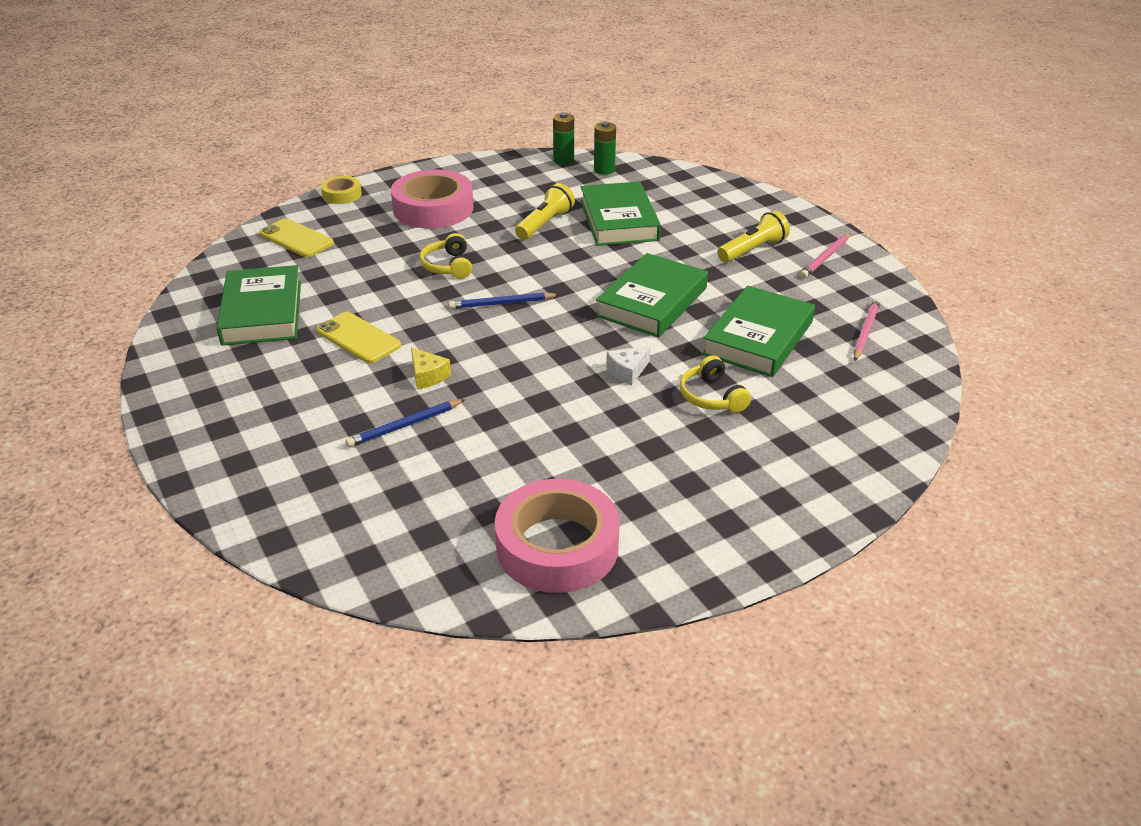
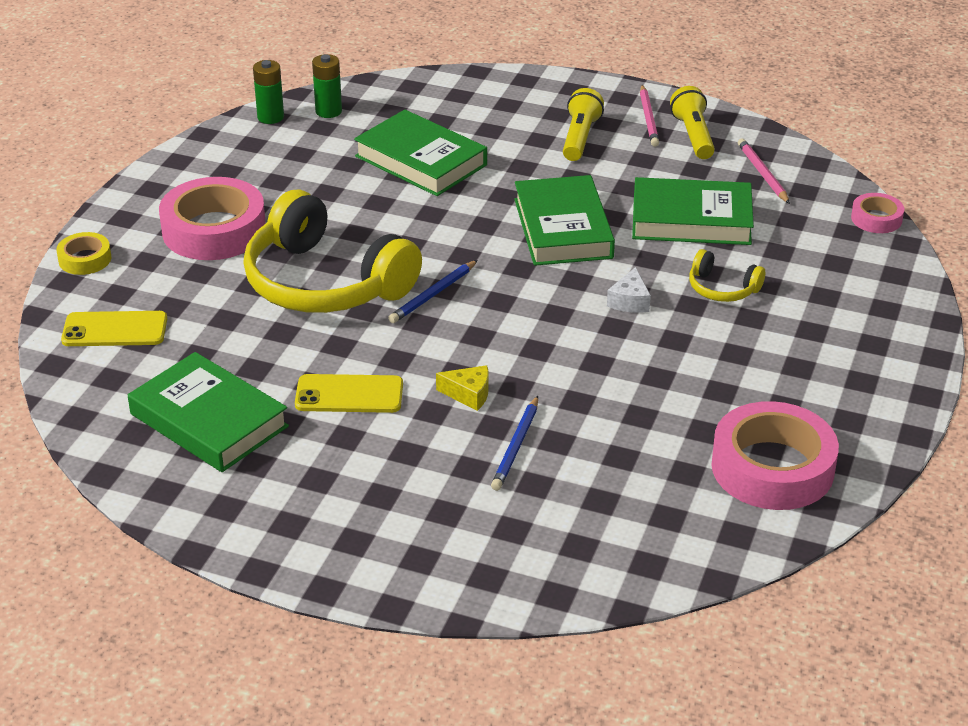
camera: 40 degrees left, 0 degrees up
(448, 266) = (325, 283): yellow headphones -> yellow headphones, size x2.30
(545, 224) = (354, 196): yellow flashlight -> yellow flashlight (693, 136)
(758, 338) = (691, 219): green book -> green book turned 75 degrees counterclockwise
(921, 407) = (876, 219): none -> pink tape

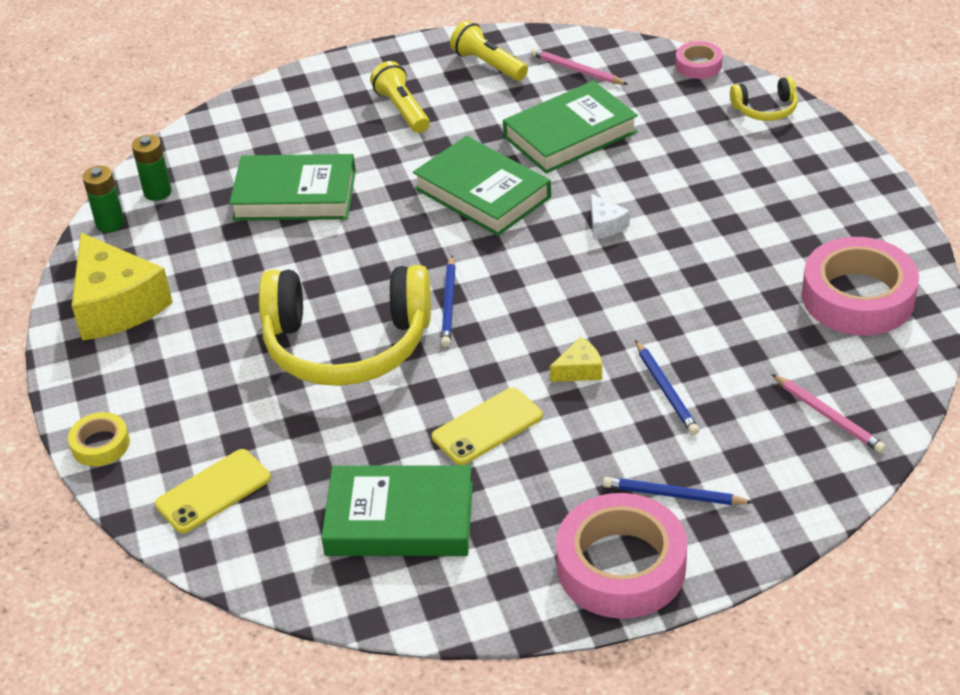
camera: 35 degrees left, 5 degrees up
(207, 174) = (117, 305): none -> yellow cheese
(214, 230) = (189, 352): pink tape -> pink tape (621, 566)
(422, 523) = (673, 495): none -> blue pencil
(648, 118) = (436, 67): pink pencil -> pink pencil (828, 416)
(722, 288) = (659, 178): yellow headphones -> yellow headphones (765, 109)

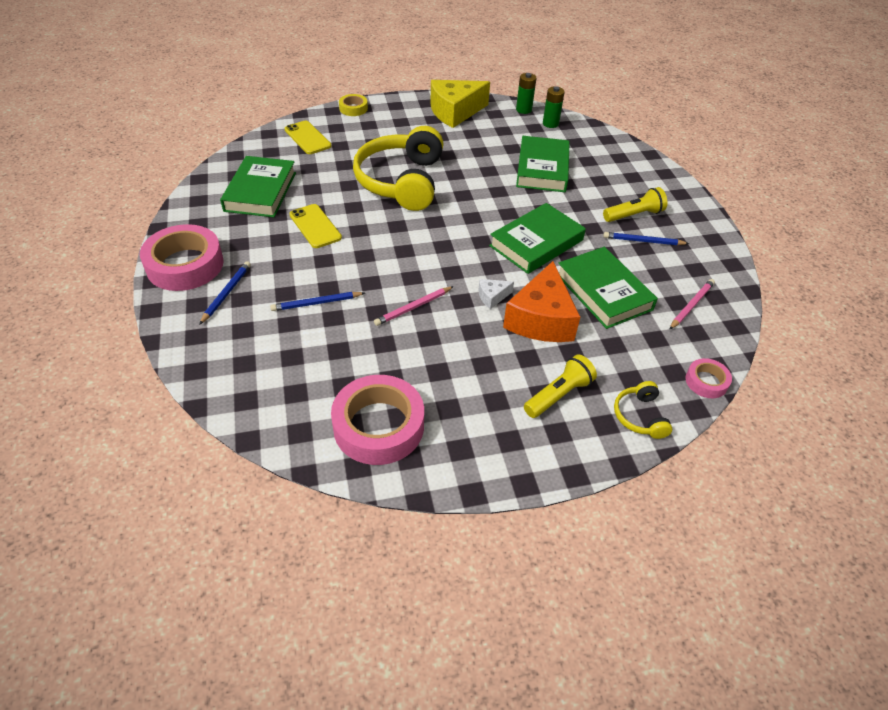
camera: 90 degrees right, 5 degrees up
(449, 304) = (426, 220): blue pencil -> blue pencil (643, 241)
(488, 64) = (694, 259): yellow flashlight -> yellow flashlight (558, 394)
(579, 370) = (349, 267): yellow cheese -> none
(636, 182) = (541, 319): none -> orange cheese
(828, 416) = (260, 380): pink pencil -> pink pencil (413, 307)

